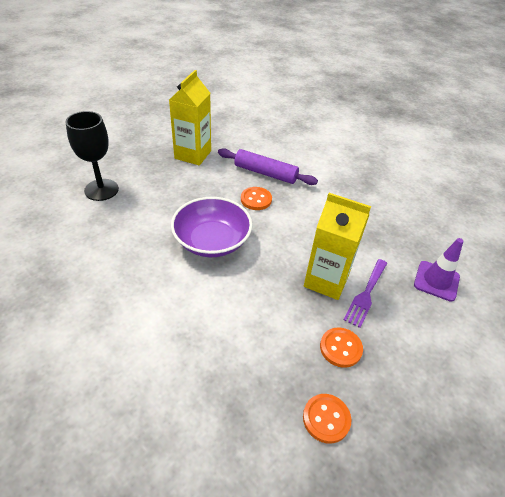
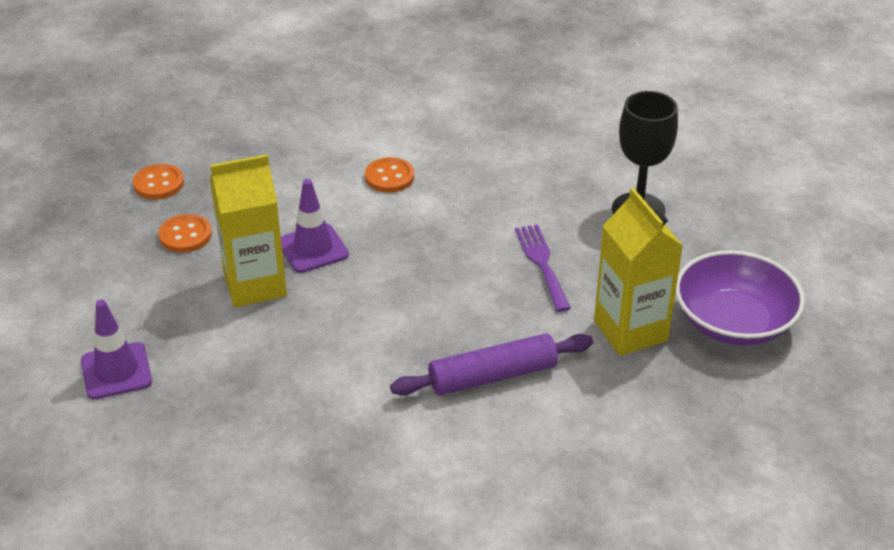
camera: 140 degrees right, 5 degrees down
(212, 241) = (430, 243): purple bowl -> purple bowl (733, 322)
(256, 199) = (450, 325): orange button -> orange button (389, 177)
(273, 281) = (313, 248): none -> purple traffic cone
(366, 294) = (196, 299): purple fork -> purple fork (542, 263)

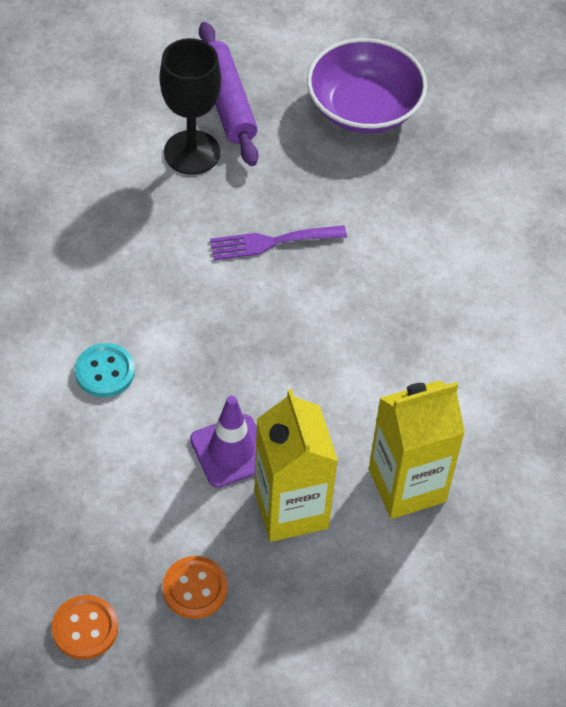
camera: 90 degrees left, 15 degrees up
(116, 371) = (428, 643): purple traffic cone -> none
(389, 177) = (105, 372): orange button -> turquoise button
(492, 376) = (435, 298): purple rolling pin -> purple rolling pin (227, 102)
(630, 331) = (374, 184): yellow carton -> yellow carton (407, 485)

